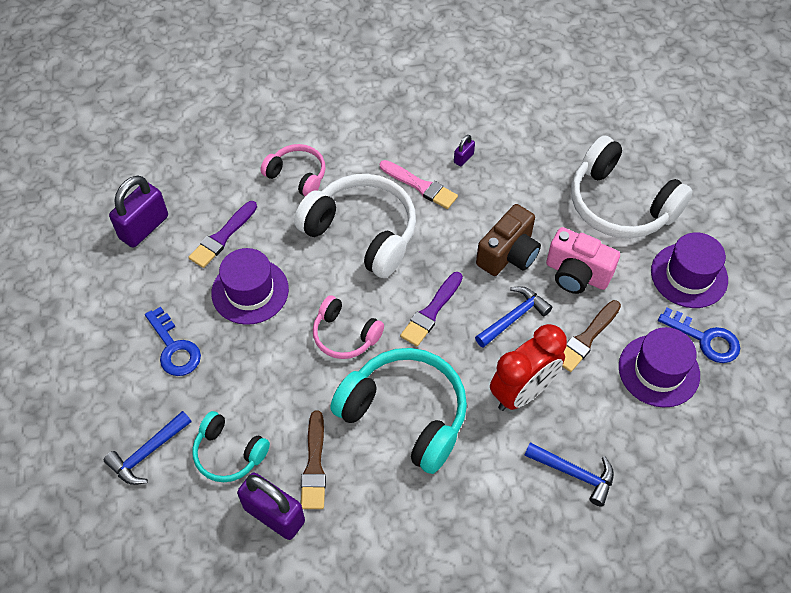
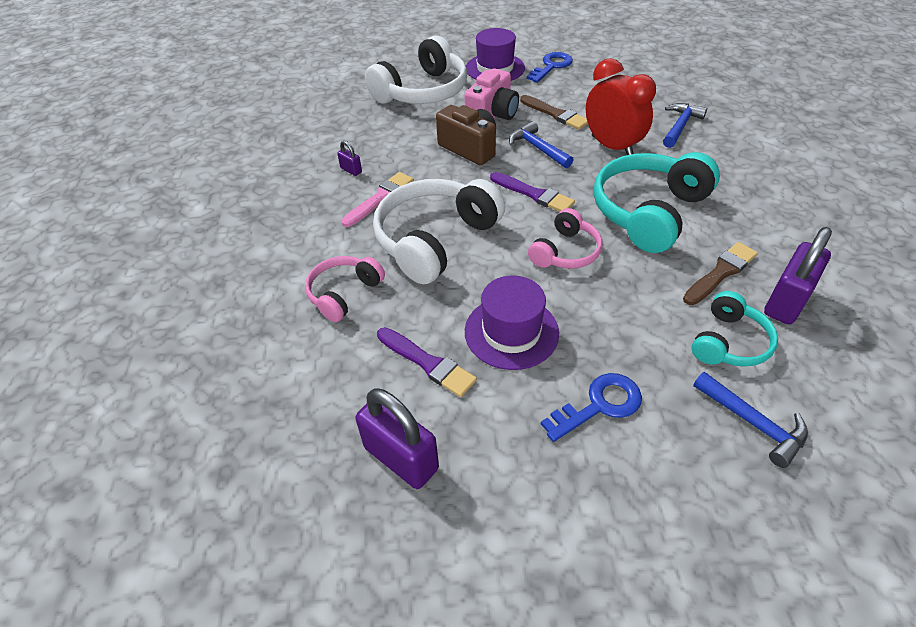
camera: 85 degrees left, 10 degrees down
(314, 465) = (720, 273): brown brush -> brown brush turned 45 degrees counterclockwise
(658, 370) = (581, 86): purple hat -> none

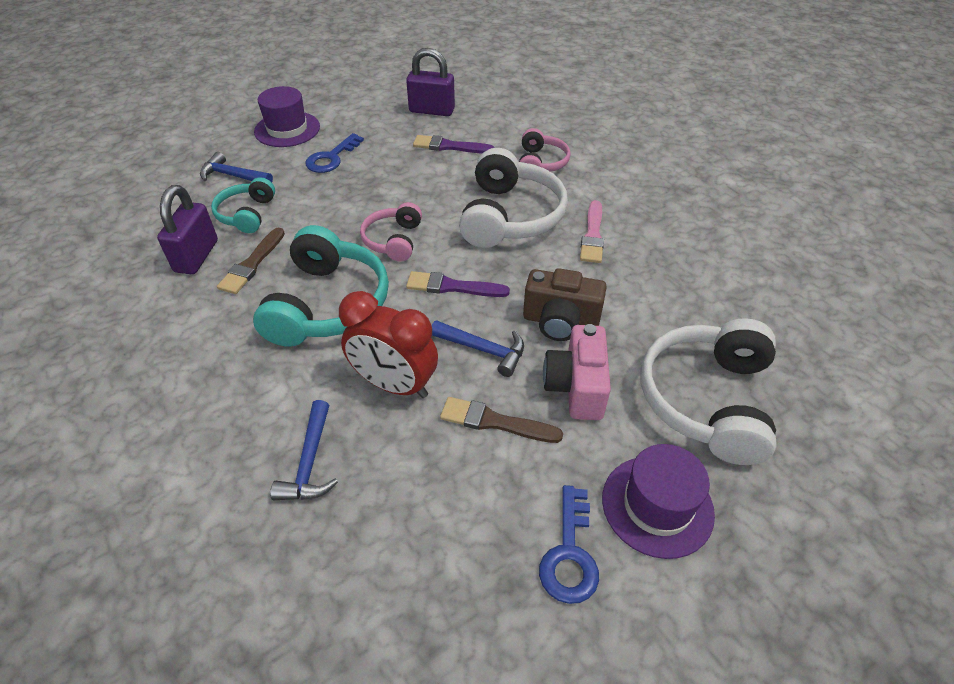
camera: 150 degrees right, 0 degrees up
(351, 170) = (652, 253): purple padlock -> none
(511, 332) = (406, 176): purple hat -> purple hat (287, 129)

